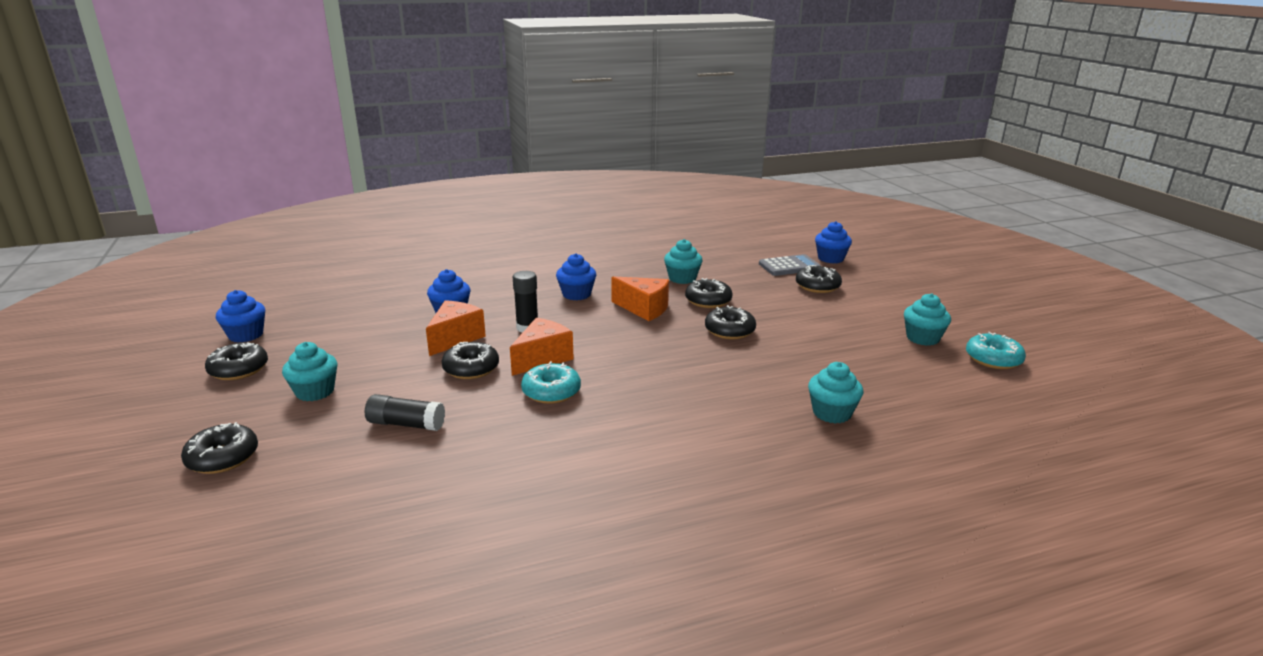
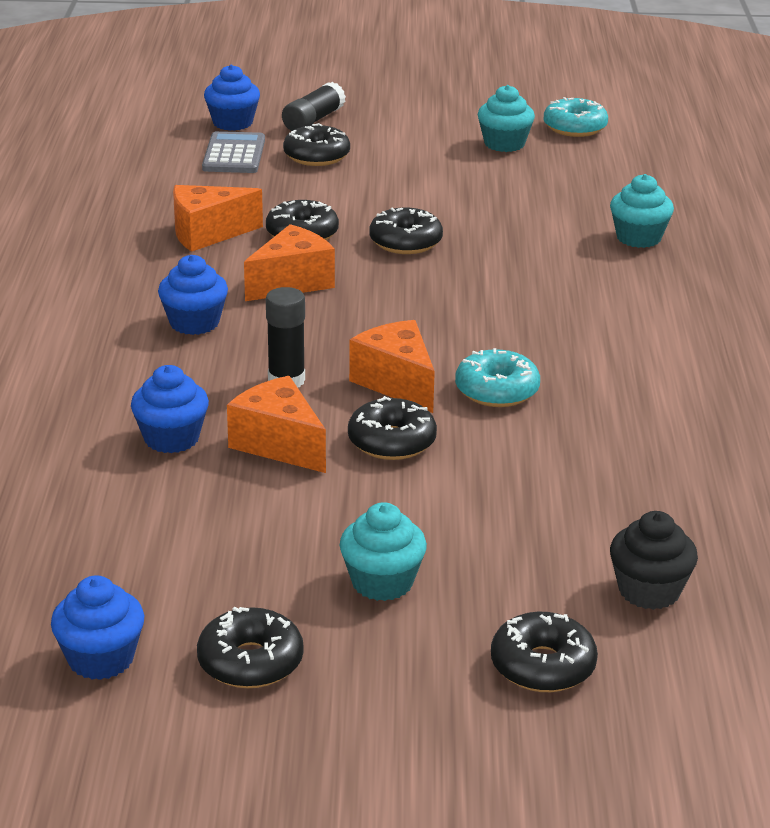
camera: 70 degrees left, 5 degrees up
(308, 487) = (649, 591): none -> black cupcake
(406, 424) = (525, 507): black glue stick -> black glue stick (313, 120)
(682, 278) = (207, 234): turquoise cupcake -> orange cheese

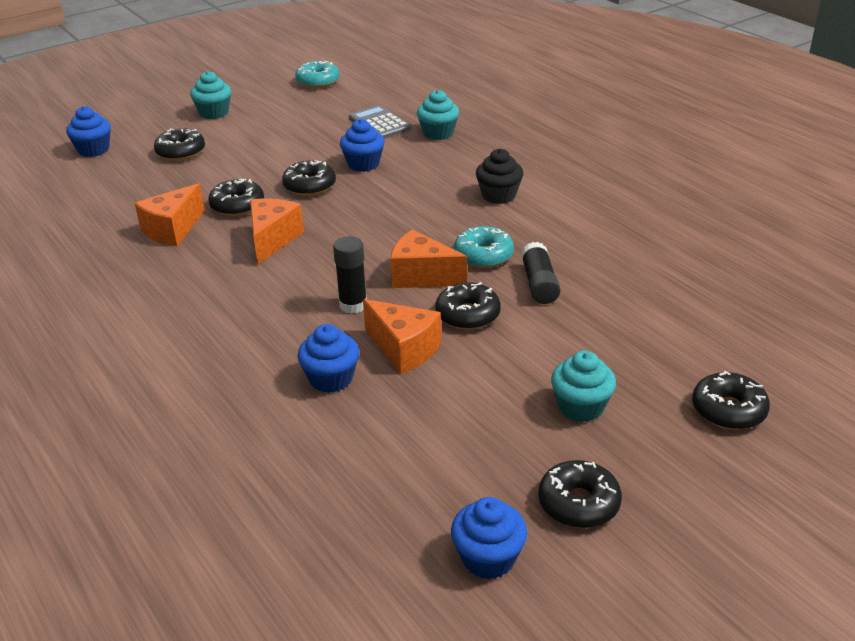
camera: 35 degrees left, 5 degrees up
(194, 323) = (242, 293): blue cupcake -> blue cupcake (363, 164)
(234, 154) = (122, 170): grey calculator -> grey calculator (379, 123)
(279, 444) = (404, 349): orange cheese -> orange cheese turned 150 degrees counterclockwise
(313, 120) = (148, 130): black glue stick -> black glue stick (539, 284)
(504, 144) = (289, 105): turquoise cupcake -> turquoise cupcake (214, 113)
(649, 591) = (716, 336): black cupcake -> black cupcake (499, 195)

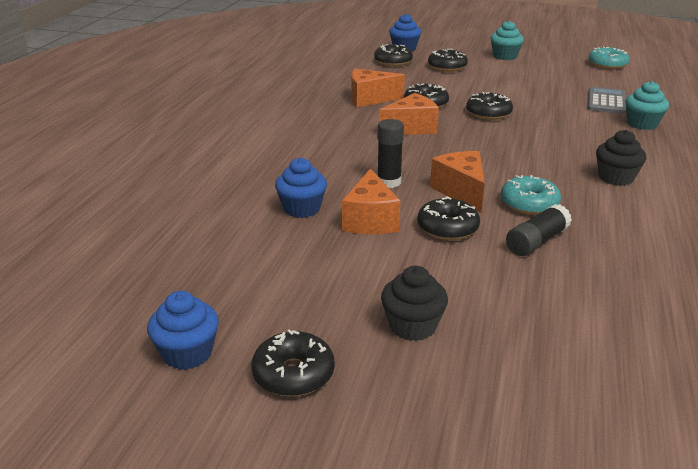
camera: 50 degrees right, 5 degrees down
(363, 164) = (548, 117): blue cupcake -> none
(581, 407) = (412, 326): turquoise cupcake -> black cupcake
(728, 410) = (524, 416): black donut -> black donut (393, 62)

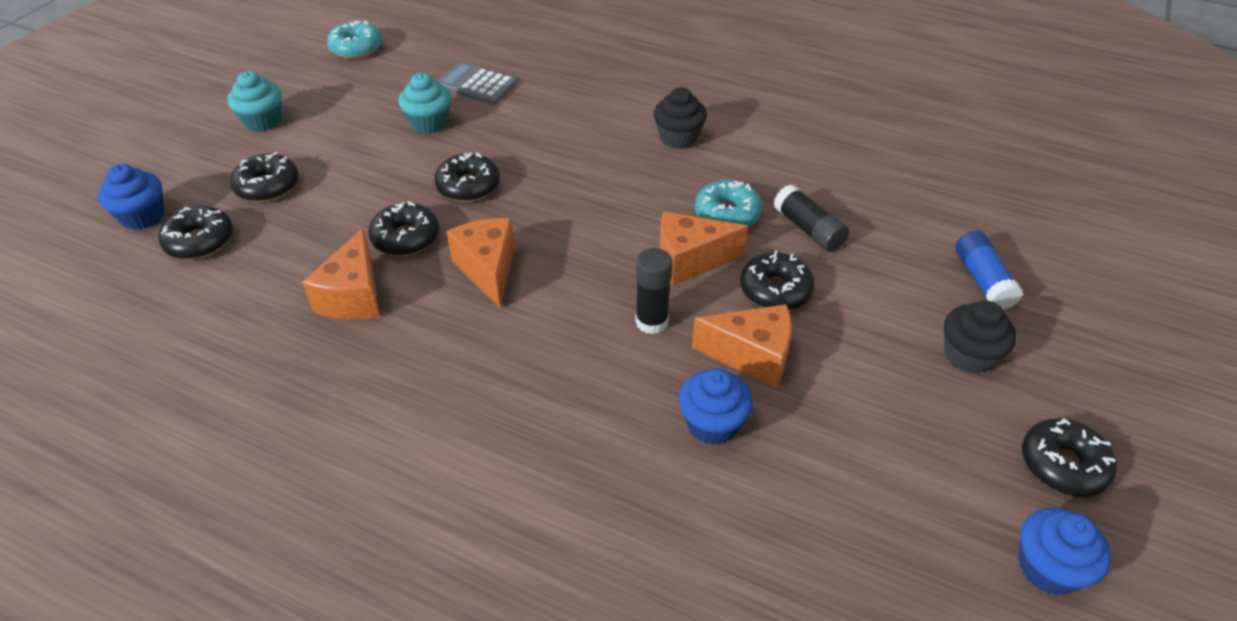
camera: 80 degrees left, 15 degrees up
(527, 342) = (982, 280): none -> blue glue stick
(642, 124) = (550, 80): turquoise cupcake -> turquoise cupcake (429, 123)

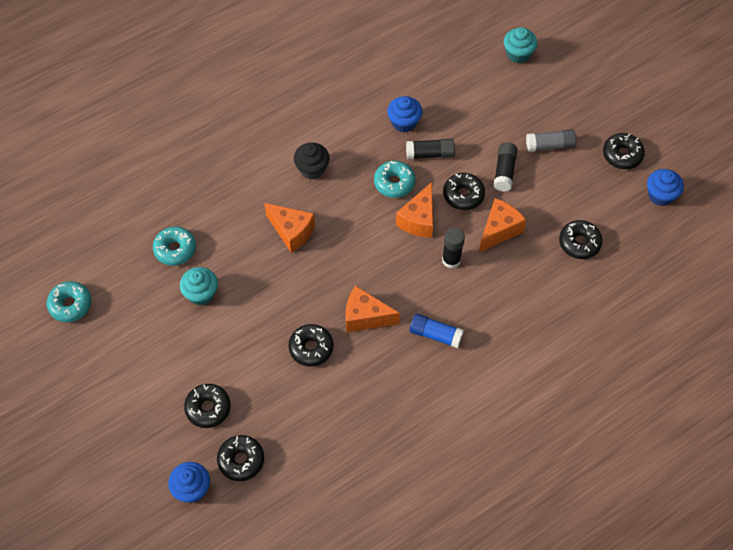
camera: 60 degrees left, 15 degrees up
(263, 121) = (127, 392): turquoise cupcake -> turquoise cupcake (518, 54)
(354, 296) = (345, 391): orange cheese -> orange cheese (292, 232)
(468, 186) = (284, 297): black donut -> black donut (579, 243)
(476, 84) = (175, 249): grey calculator -> turquoise donut
(712, 424) = (528, 269): blue cupcake -> blue cupcake (404, 122)
(862, 319) = (504, 171): none -> black glue stick
(968, 355) = (550, 145): black cupcake -> grey glue stick
(982, 280) = (510, 107): blue glue stick -> blue glue stick (435, 335)

